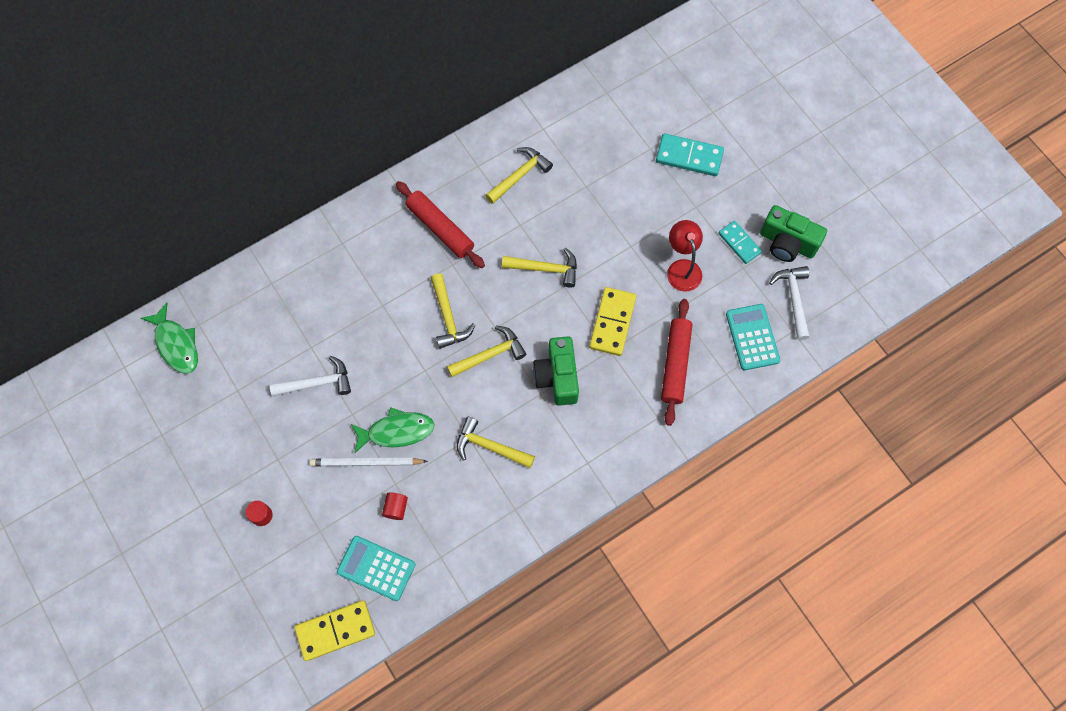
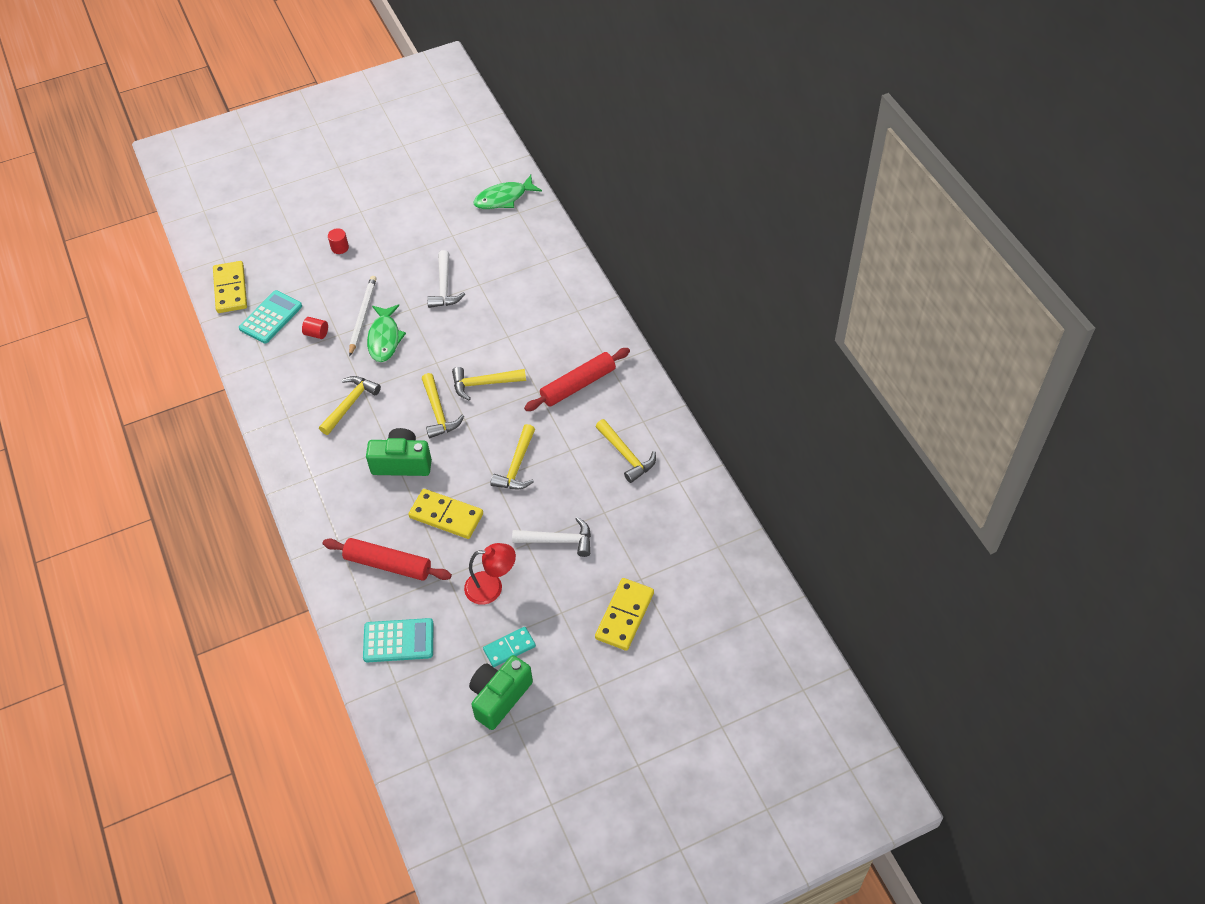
camera: 100 degrees right, 15 degrees down
(689, 156) = (625, 616): turquoise domino -> yellow domino
(793, 299) = (432, 690): white hammer -> white hammer (558, 540)

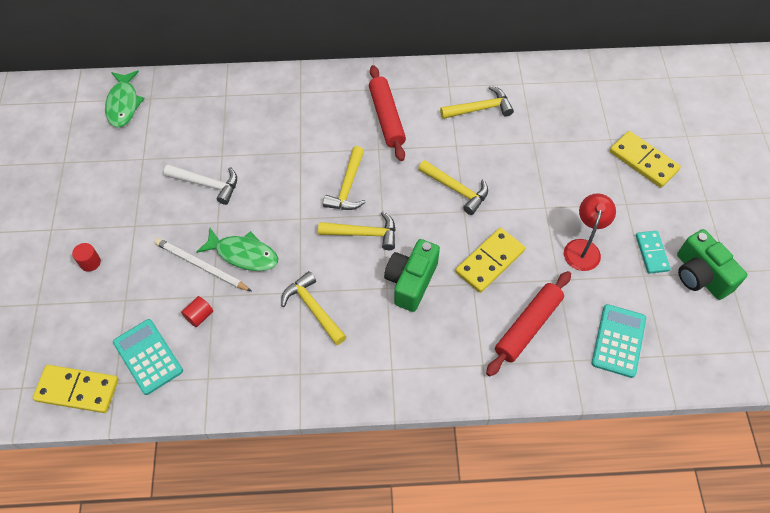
camera: 70 degrees left, 5 degrees up
(558, 540) = (551, 183): white hammer -> none

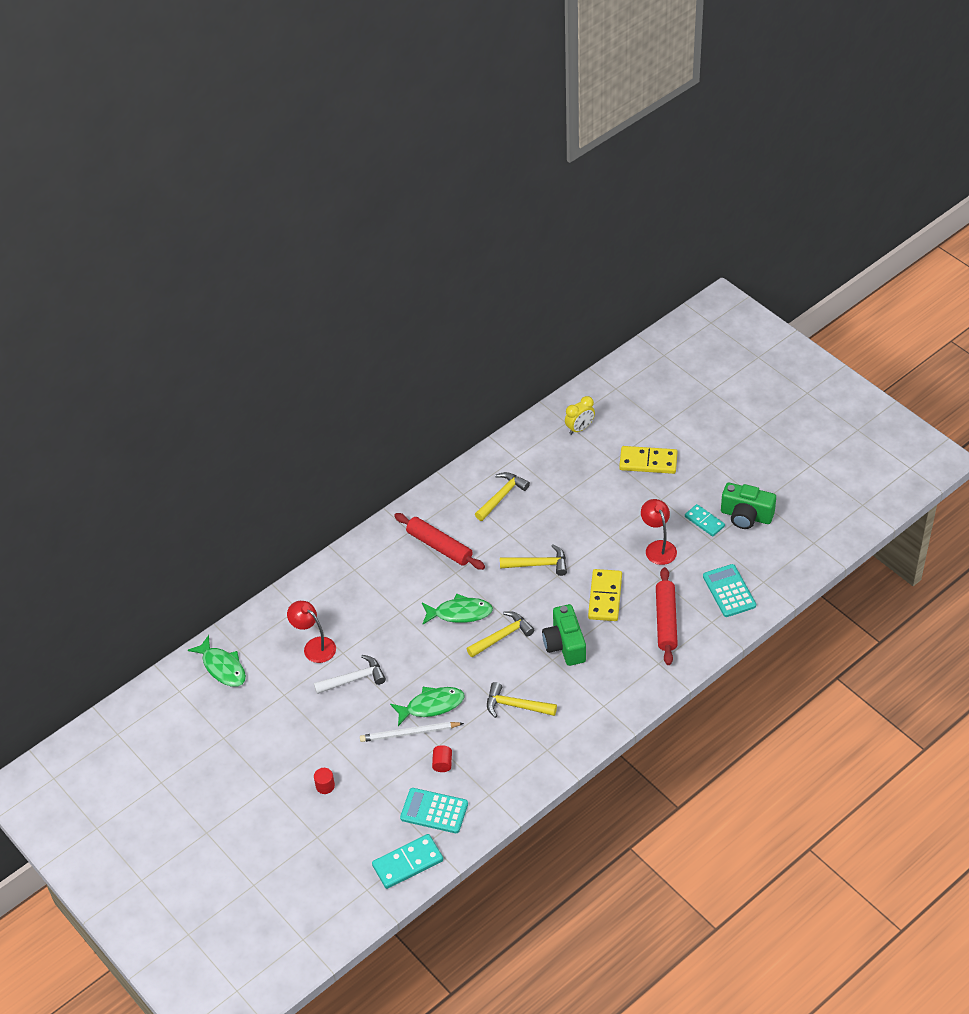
camera: 35 degrees left, 10 degrees down
(77, 390) = (407, 863): yellow domino -> turquoise domino
(206, 134) = (314, 646): none -> red lamp
(347, 187) = (460, 613): yellow hammer -> green fish
(604, 92) = (579, 428): none -> yellow clock

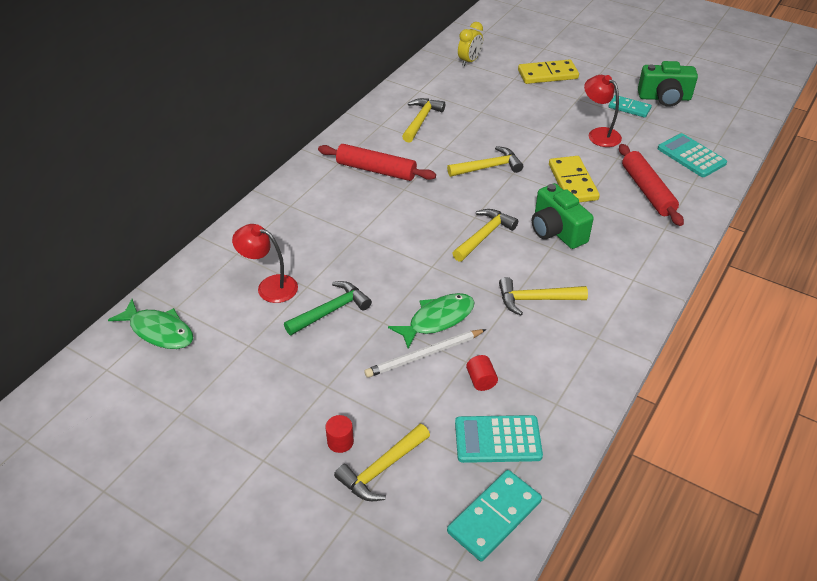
camera: 20 degrees left, 5 degrees down
(346, 812) = (381, 469): none -> yellow hammer
(354, 679) = (331, 310): white hammer -> green hammer
(460, 613) = (426, 223): green fish -> none

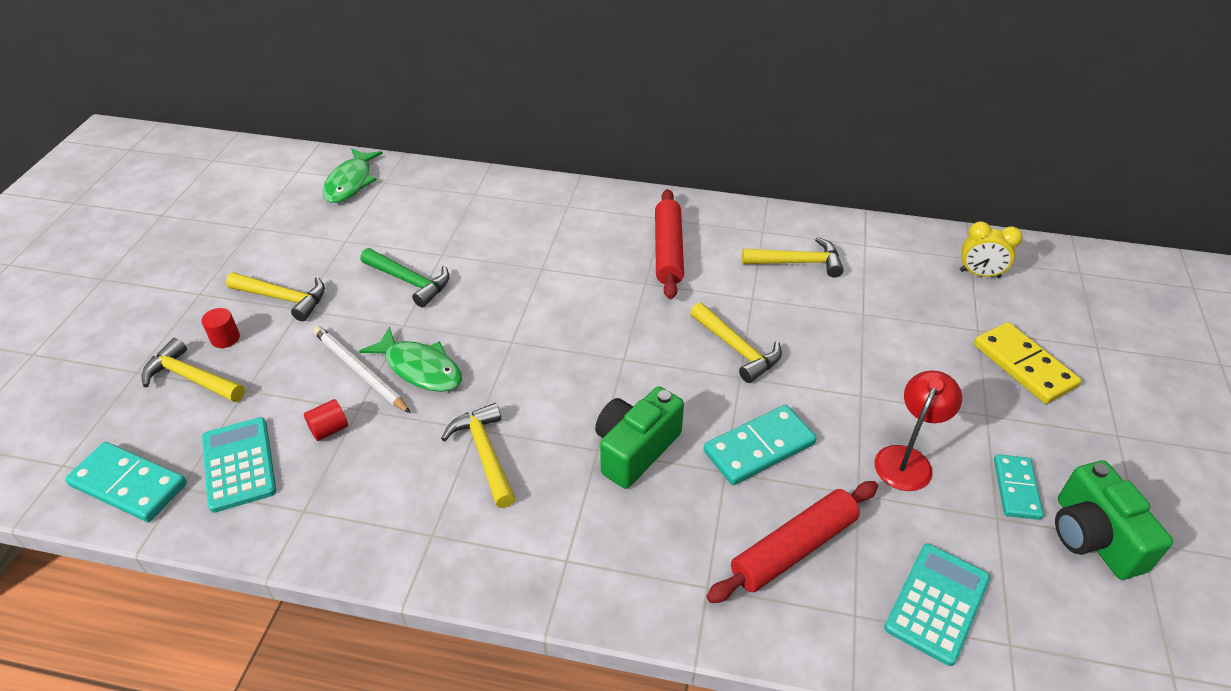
camera: 70 degrees right, 0 degrees up
(270, 286) = (433, 229): red lamp -> none
(484, 236) = (590, 376): yellow hammer -> yellow hammer (284, 298)
(573, 182) = (759, 448): yellow domino -> turquoise domino

